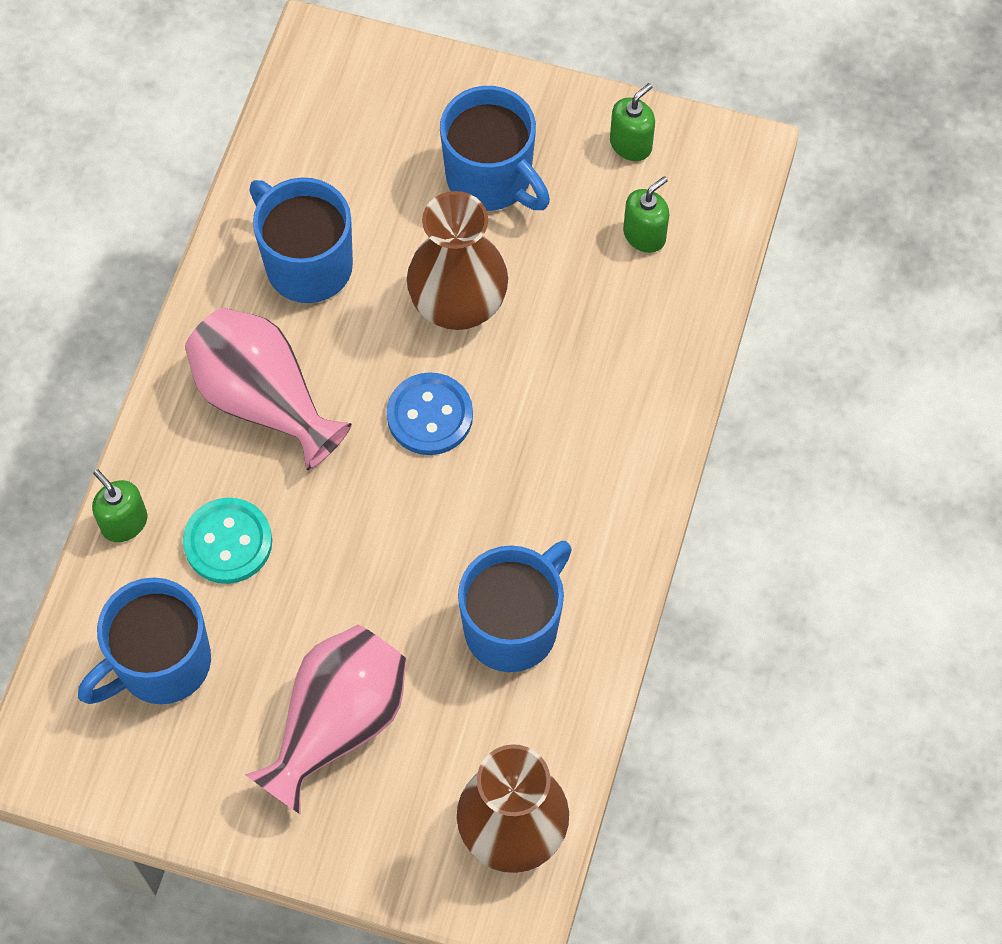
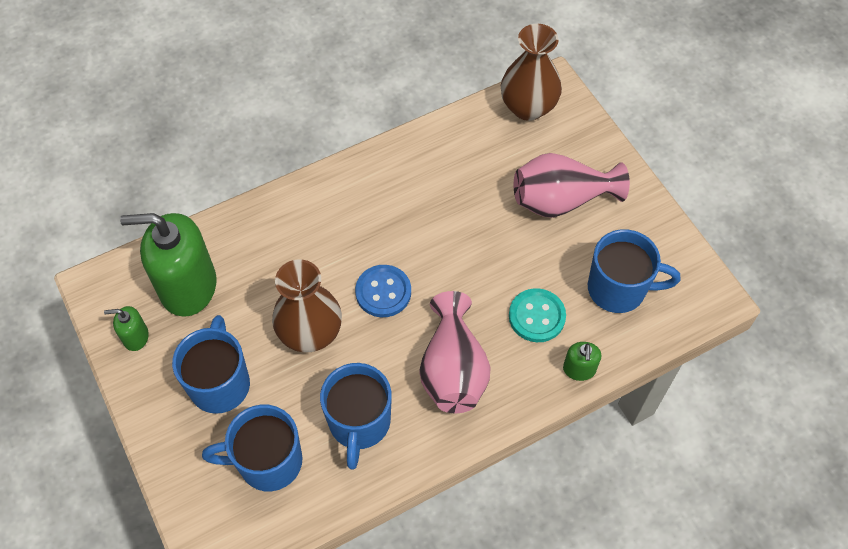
camera: 135 degrees left, 5 degrees down
(513, 626) = (446, 175): blue mug -> blue mug (268, 462)
(644, 235) = (188, 286): green soap dispenser -> green soap dispenser, size x2.25

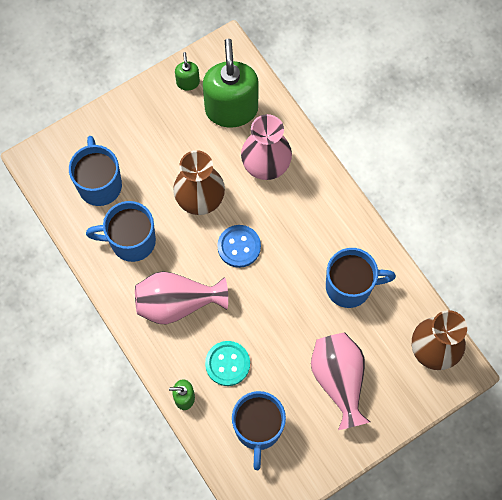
camera: 85 degrees right, 10 degrees up
(220, 383) = (156, 144): blue mug -> blue mug (350, 286)
(275, 253) = (266, 165): none -> pink vase

